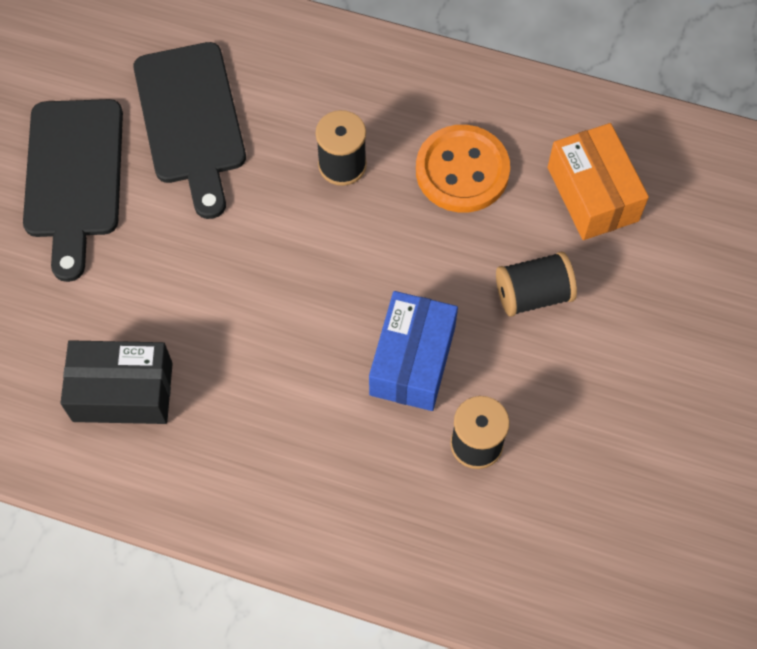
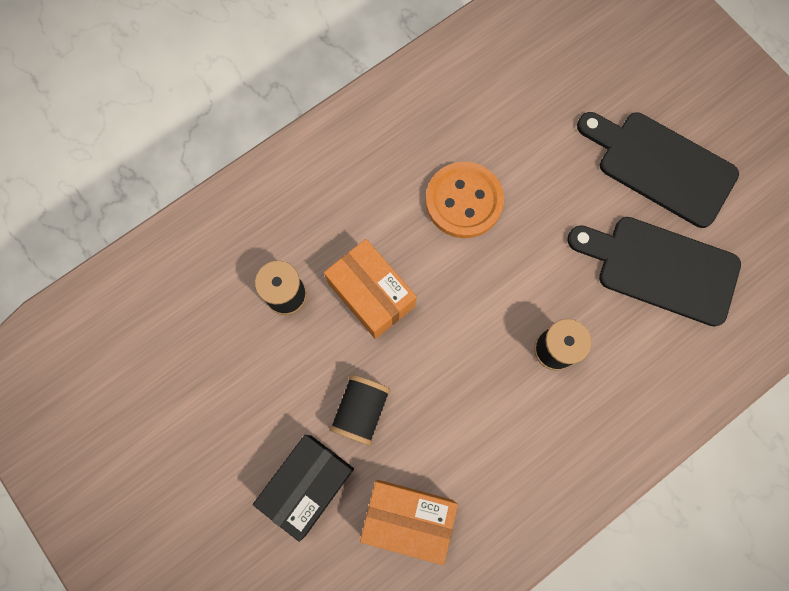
camera: 125 degrees right, 10 degrees up
(123, 392) = (476, 109): black box -> black box (308, 484)
(412, 361) = (371, 294): blue box -> orange box
(462, 171) = (493, 433): orange button -> orange button (464, 201)

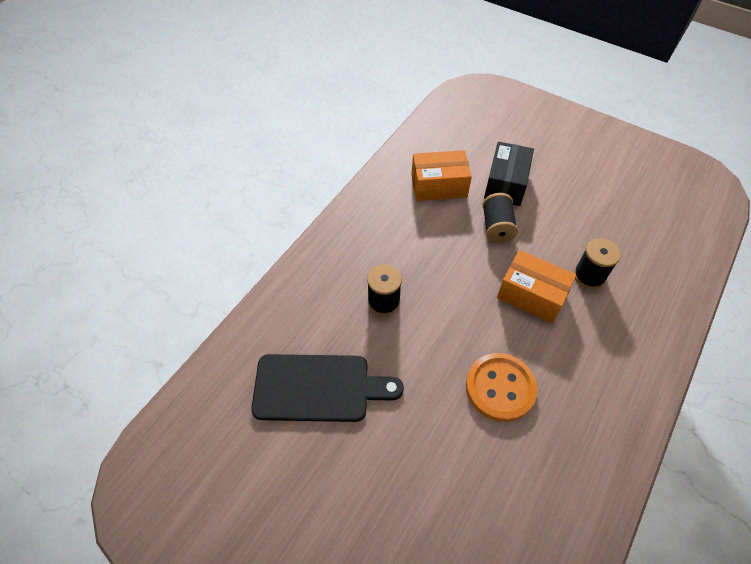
camera: 160 degrees right, 20 degrees down
(660, 166) = (340, 484): black cutting board -> none

